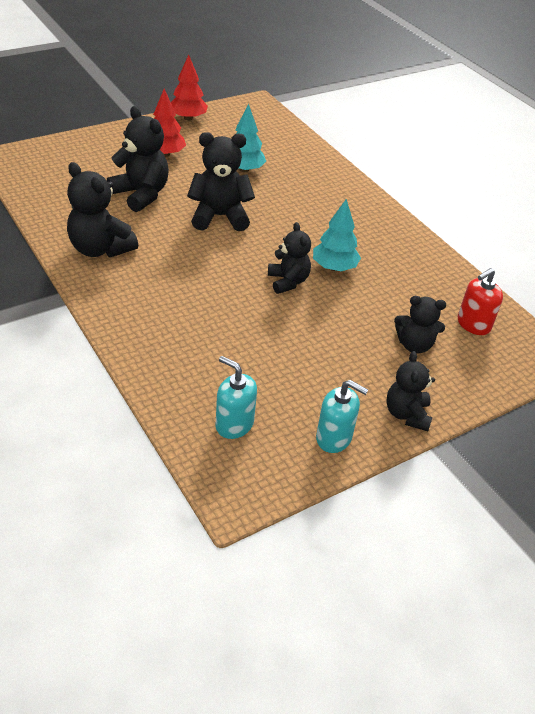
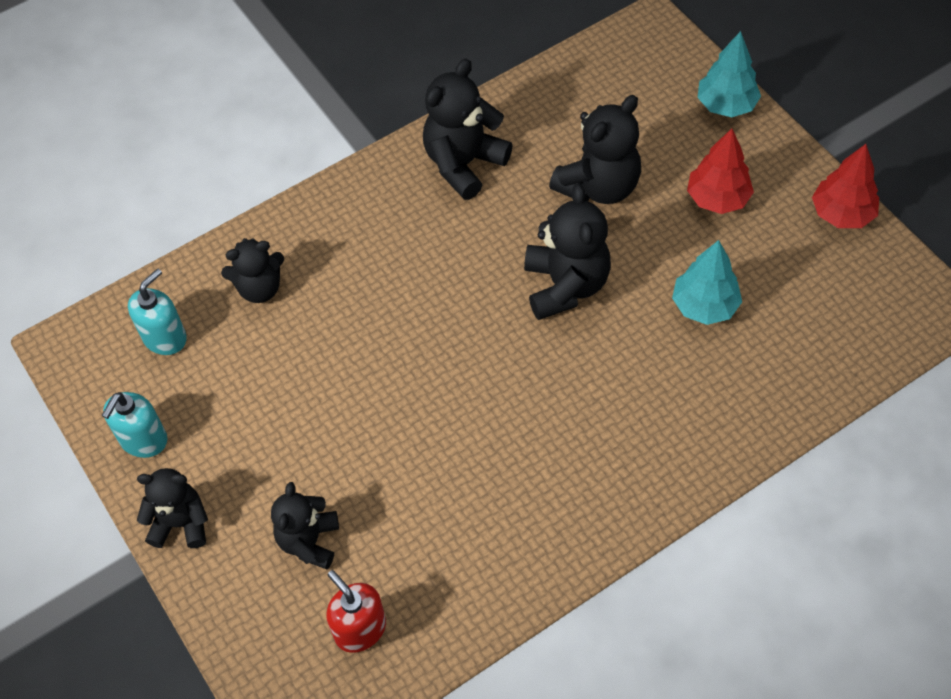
camera: 95 degrees right, 15 degrees up
(288, 281) = (427, 380): black teddy bear -> black teddy bear (259, 288)
(334, 267) = (469, 439): turquoise tree -> turquoise tree (726, 105)

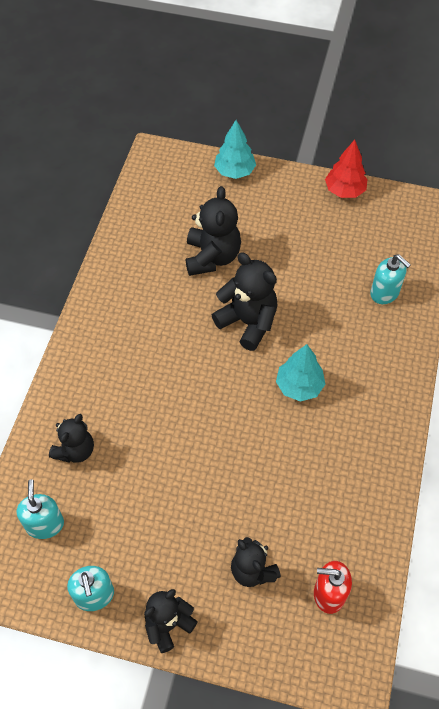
camera: 45 degrees left, 0 degrees up
(464, 164) = (125, 294): black teddy bear -> none
(704, 306) = (327, 282): turquoise tree -> turquoise tree (299, 386)
(717, 199) = (278, 223): red tree -> none
(763, 366) = (384, 293): none -> turquoise soap dispenser

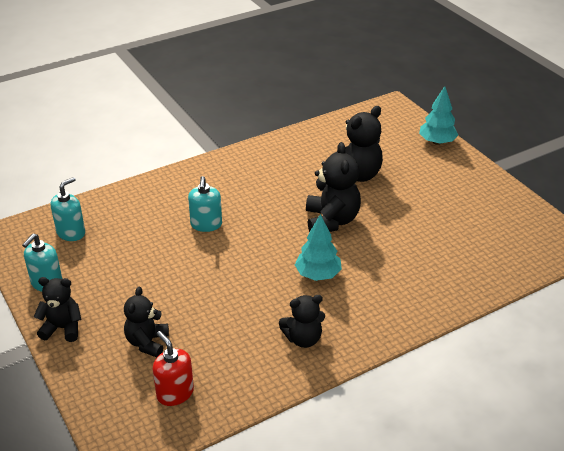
camera: 45 degrees right, 20 degrees down
(75, 450) = (136, 212): black teddy bear -> black teddy bear (303, 339)
(344, 191) = (509, 195): red tree -> none
(384, 293) = (458, 267): turquoise soap dispenser -> turquoise soap dispenser (206, 225)

